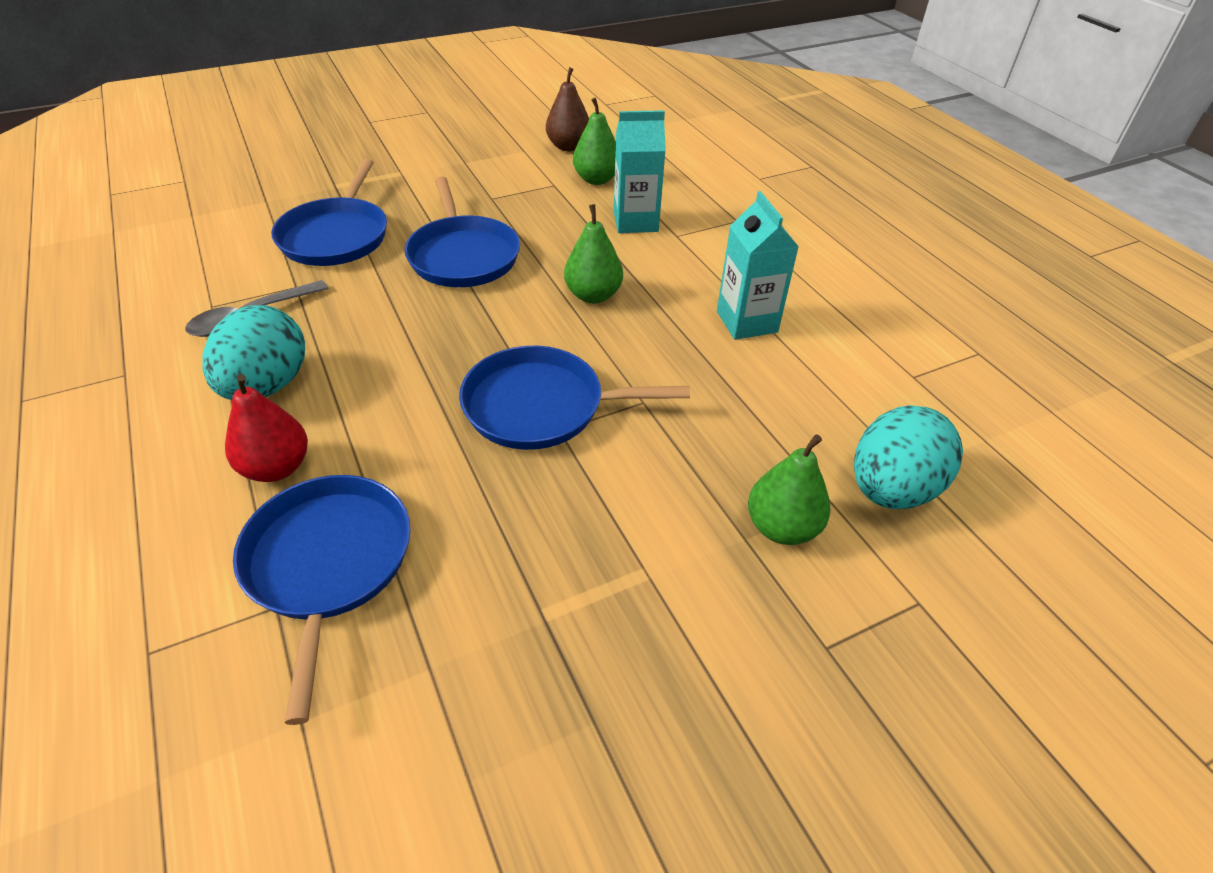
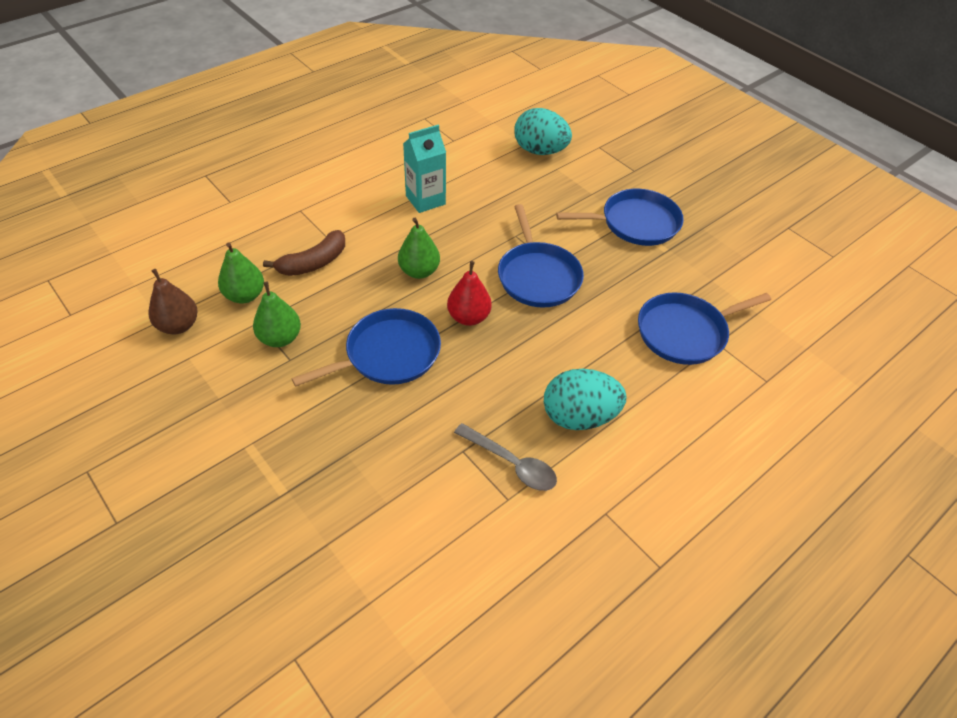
camera: 105 degrees left, 5 degrees up
(276, 468) = (640, 380): red pear -> red pear (468, 317)
(336, 236) = (380, 453): blue pan -> blue pan (635, 223)
(635, 222) = (313, 262): turquoise carton -> brown banana
(782, 527) = (580, 183): green pear -> green pear (280, 338)

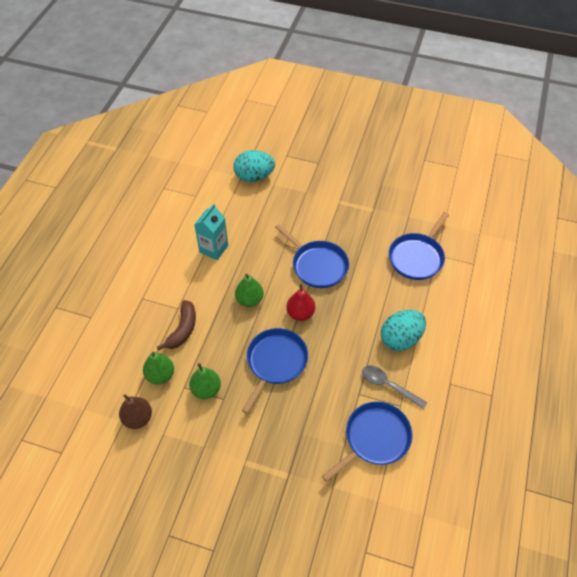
camera: 30 degrees left, 5 degrees up
(512, 464) = (388, 385): grey spoon -> grey spoon turned 150 degrees counterclockwise
(635, 223) = (344, 200): blue pan -> blue pan (374, 438)

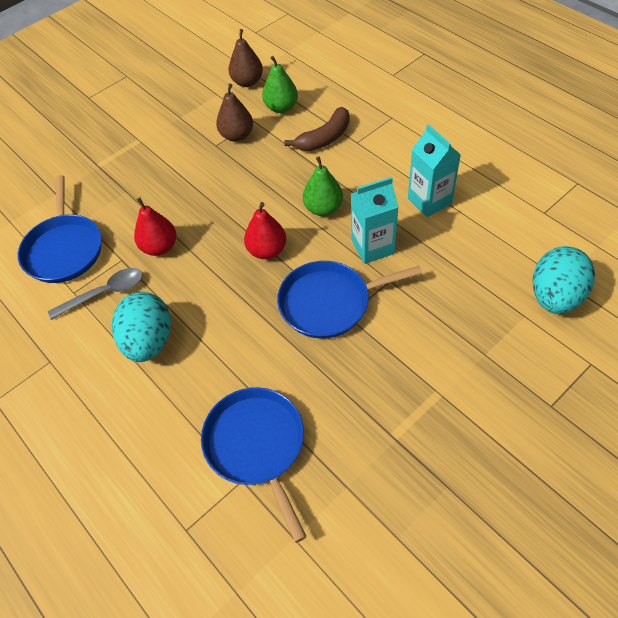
camera: 125 degrees right, 0 degrees up
(182, 329) = (324, 138): brown banana -> brown banana turned 90 degrees counterclockwise
(206, 389) = (237, 136): green pear -> brown pear
(266, 262) = (372, 247): none -> turquoise carton
(275, 362) = (221, 201): blue pan -> none
(335, 376) = (160, 247): none -> red pear

